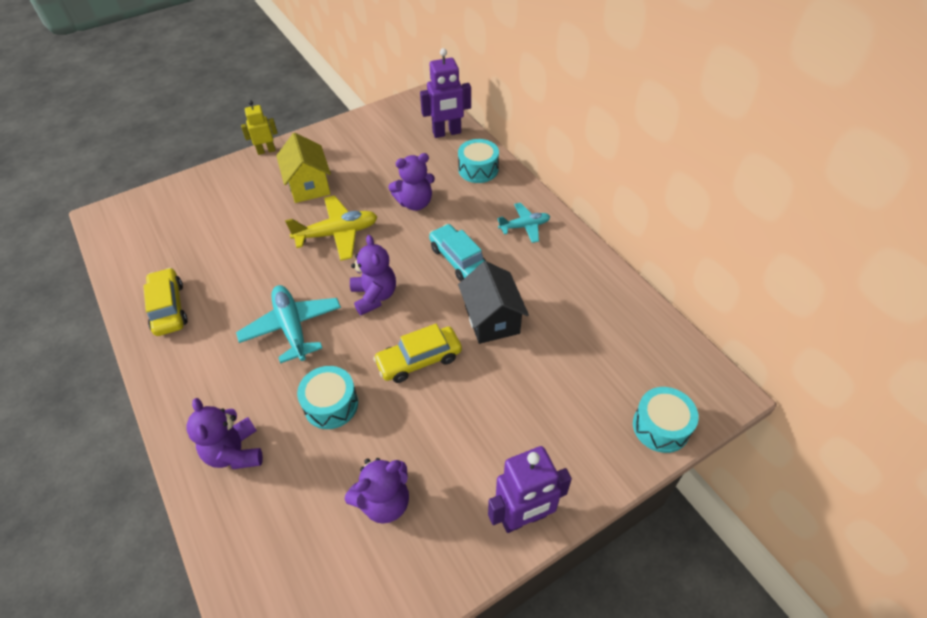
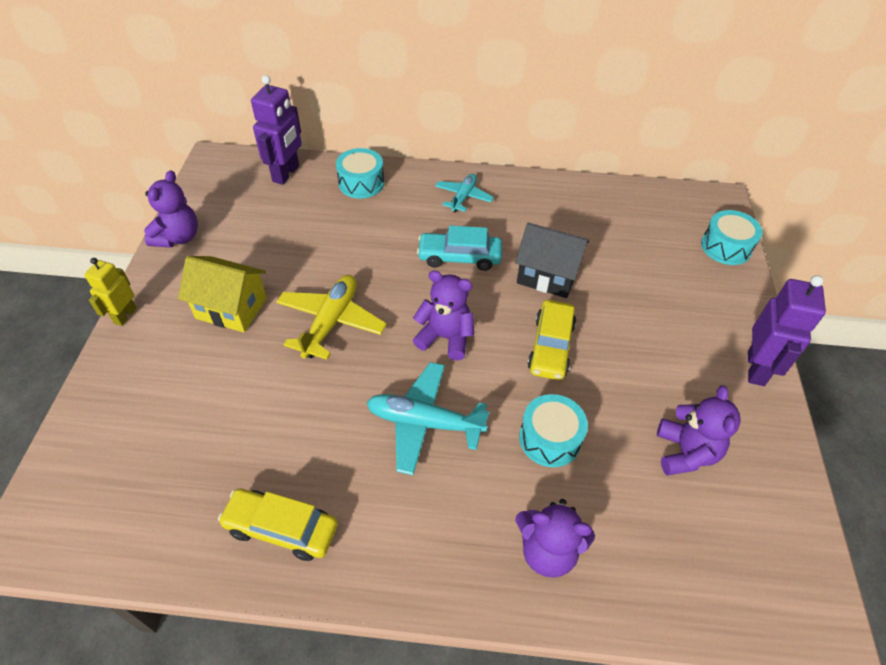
camera: 55 degrees left, 0 degrees up
(415, 203) = (354, 245): purple teddy bear -> purple teddy bear (178, 237)

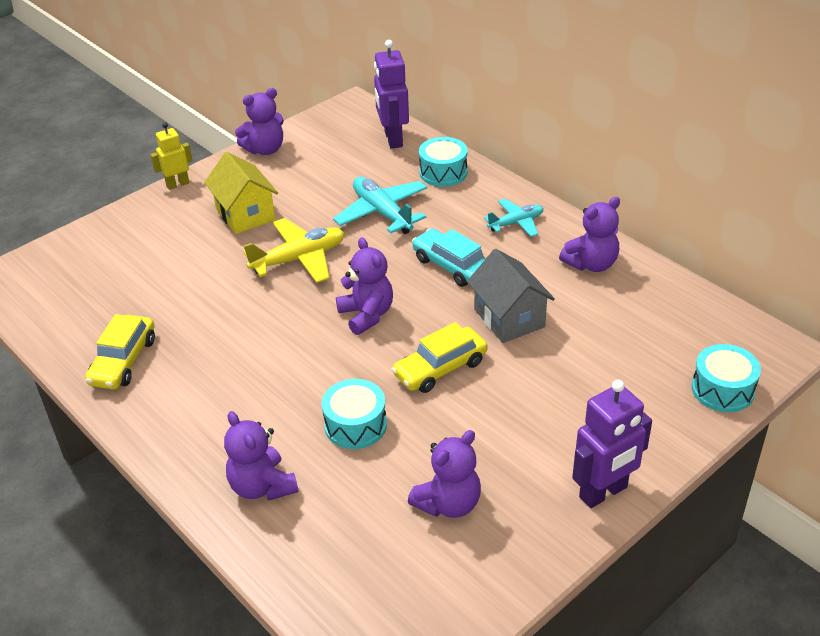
camera: 45 degrees right, 10 degrees down
(281, 528) = (123, 361): yellow car -> yellow car turned 135 degrees counterclockwise
(286, 174) = (393, 139): purple robot -> purple robot turned 105 degrees clockwise
(424, 422) = (281, 359): turquoise plane -> turquoise plane (382, 213)
(547, 275) = (509, 318): black house -> grey house
(549, 202) = (591, 264): none -> purple teddy bear

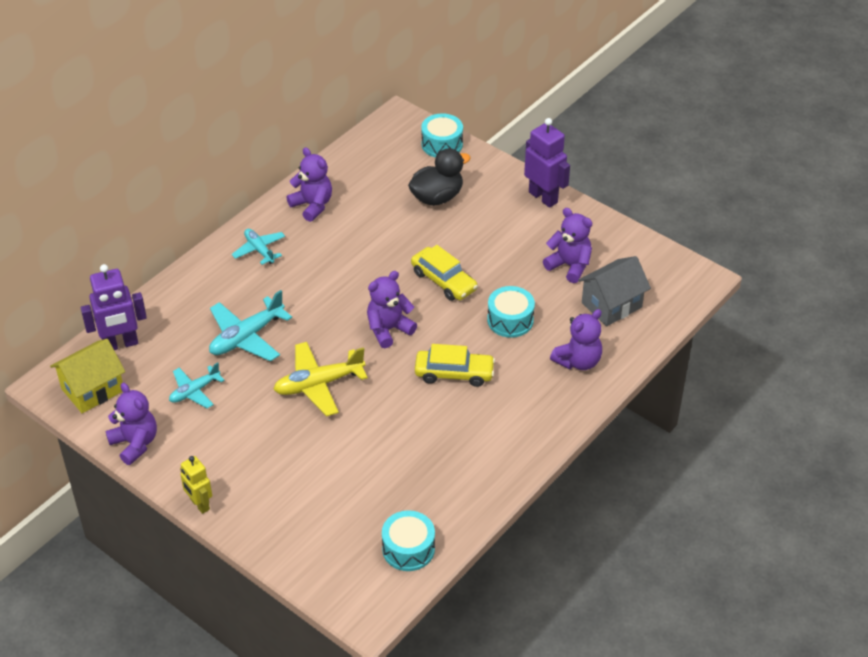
camera: 100 degrees left, 5 degrees up
(123, 361) = (467, 477): yellow car -> yellow car (454, 373)
(245, 214) = (251, 437): yellow house -> yellow house (92, 389)
(299, 259) = (318, 384): yellow plane -> yellow plane turned 75 degrees counterclockwise
(317, 181) = (194, 391): none -> turquoise plane
(443, 172) = (181, 302): turquoise drum -> turquoise drum (408, 549)
(452, 266) = (321, 285): turquoise car -> none
(509, 318) = (382, 248): grey house -> grey house (611, 305)
(605, 375) = (437, 197): none -> black duck

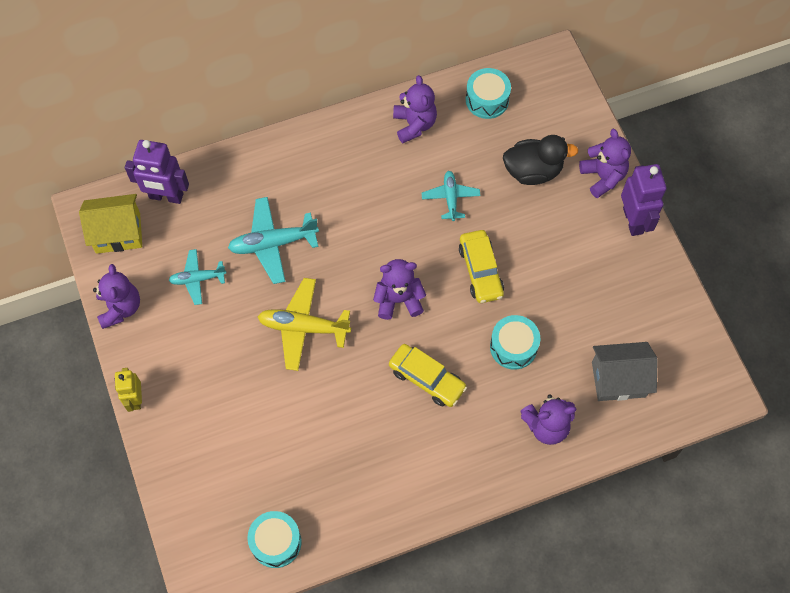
camera: 30 degrees right, 20 degrees up
(259, 250) = (339, 152): turquoise plane -> turquoise plane (450, 198)
(442, 144) = (576, 110): turquoise drum -> turquoise drum (487, 100)
(569, 266) = (607, 313): purple teddy bear -> purple teddy bear (603, 177)

